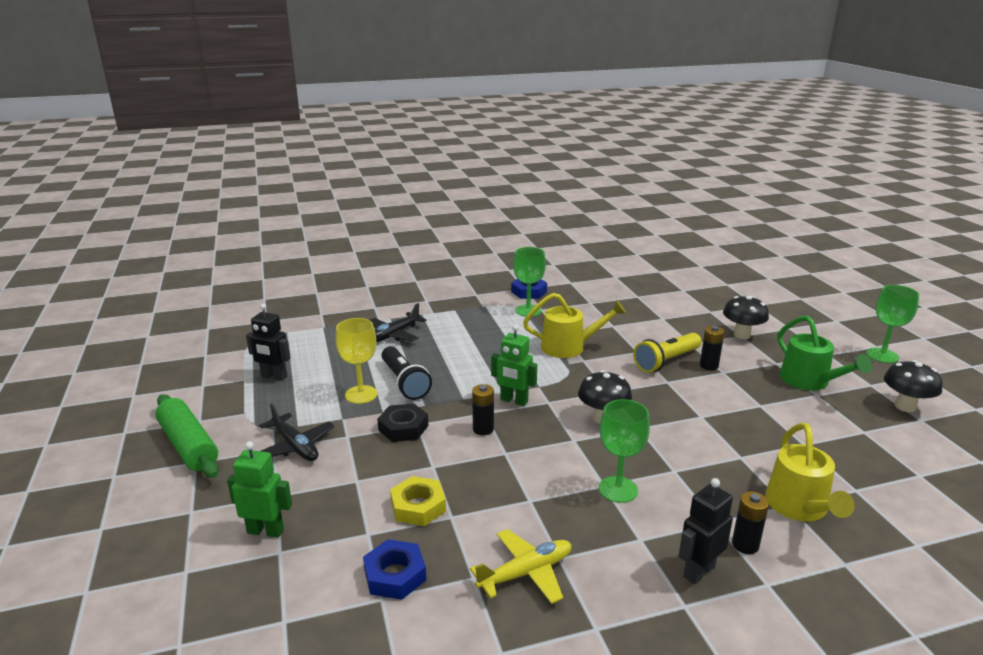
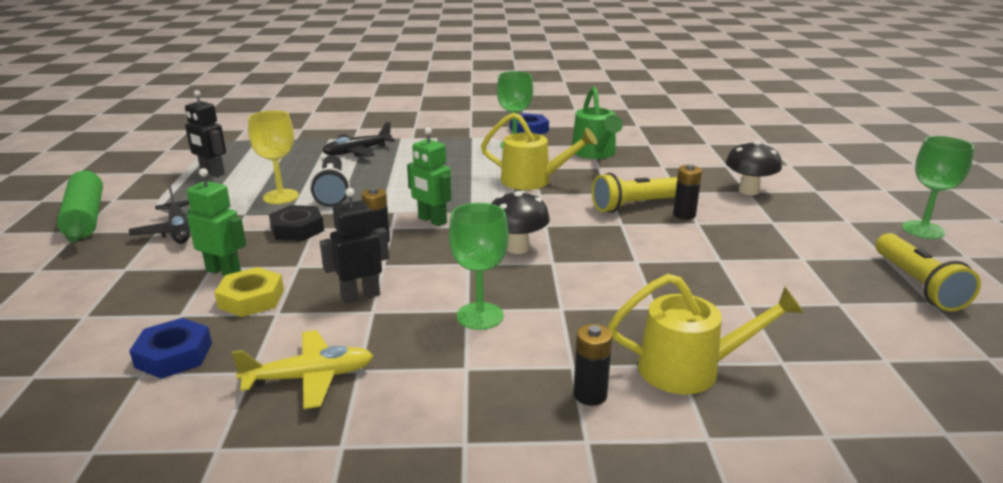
camera: 15 degrees right, 0 degrees up
(266, 531) = (88, 296): green robot -> green robot (224, 271)
(698, 571) = (510, 411): black robot -> black robot (360, 296)
(800, 508) = (691, 369): yellow watering can -> yellow watering can turned 105 degrees counterclockwise
(810, 382) = (803, 245): green watering can -> green watering can (595, 153)
(905, 406) = (917, 285): black mushroom -> yellow flashlight

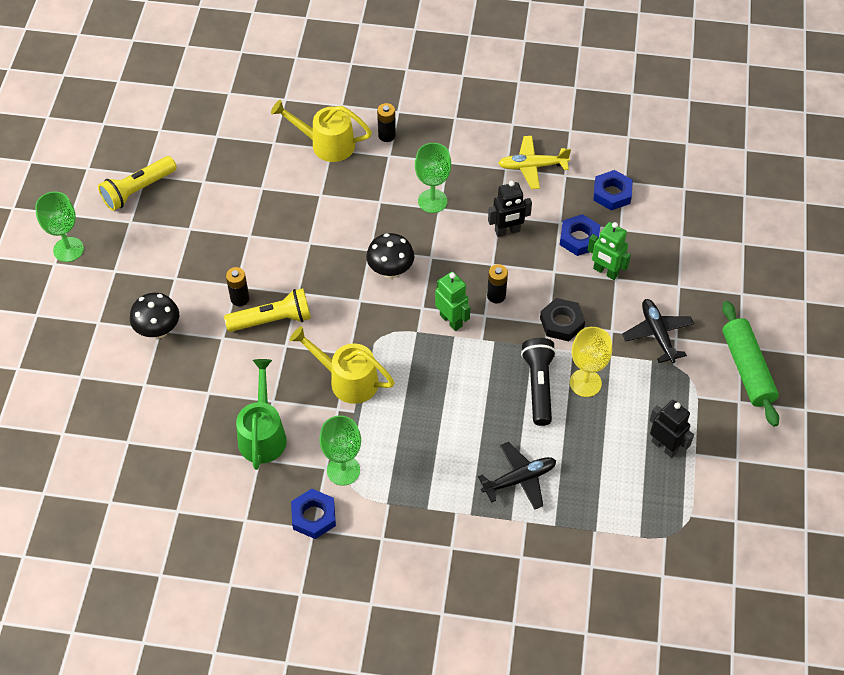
camera: 170 degrees left, 30 degrees up
(251, 298) = (579, 238): yellow nut -> blue nut
(917, 285) = (138, 190): yellow flashlight -> yellow flashlight turned 135 degrees counterclockwise

